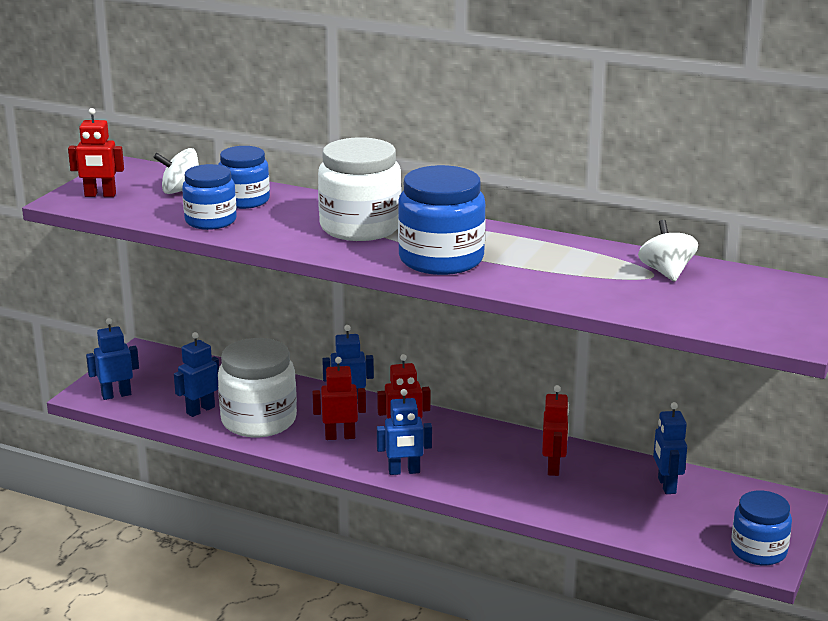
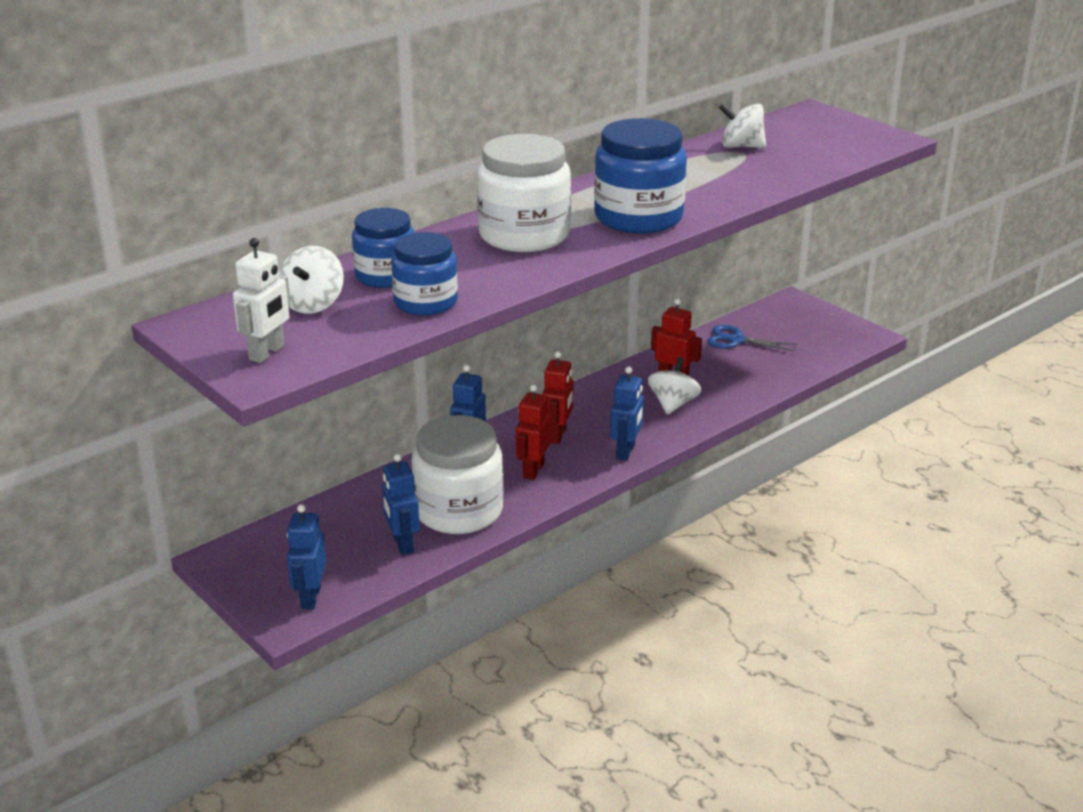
camera: 65 degrees left, 5 degrees up
(100, 195) = (267, 353): red robot -> white robot
(506, 477) = (673, 404): none -> white spinning top
(666, 485) = (736, 340): blue robot -> blue scissors
(758, 551) = (850, 333): blue jar -> none

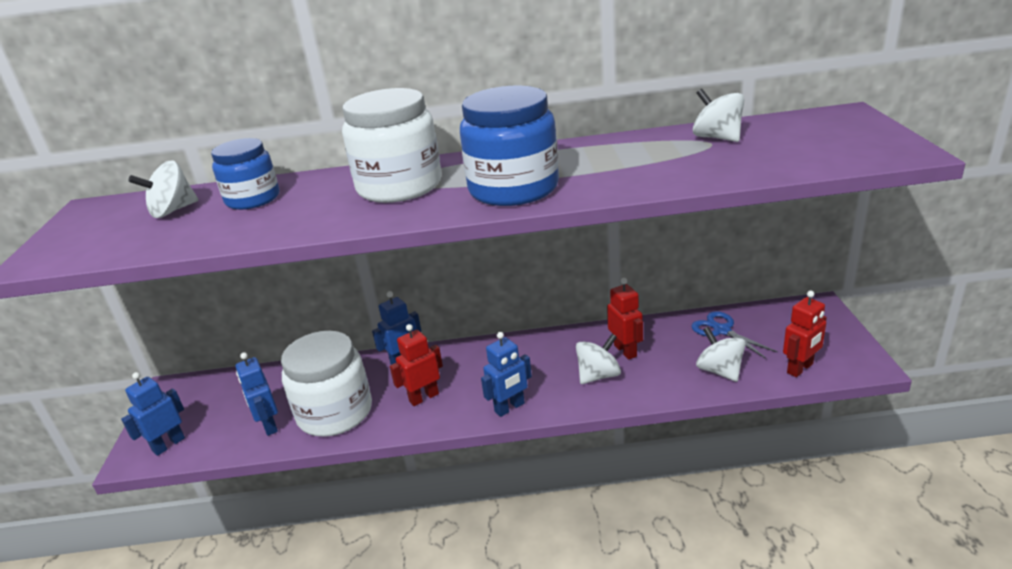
camera: 40 degrees right, 0 degrees up
(267, 353) = (77, 243): white robot -> none
(402, 544) = (269, 425): blue robot -> blue robot turned 45 degrees counterclockwise
(425, 302) = (232, 228): blue jar -> none
(557, 435) = (477, 372): red robot -> red robot (800, 368)
(767, 371) = (719, 371): none -> white spinning top

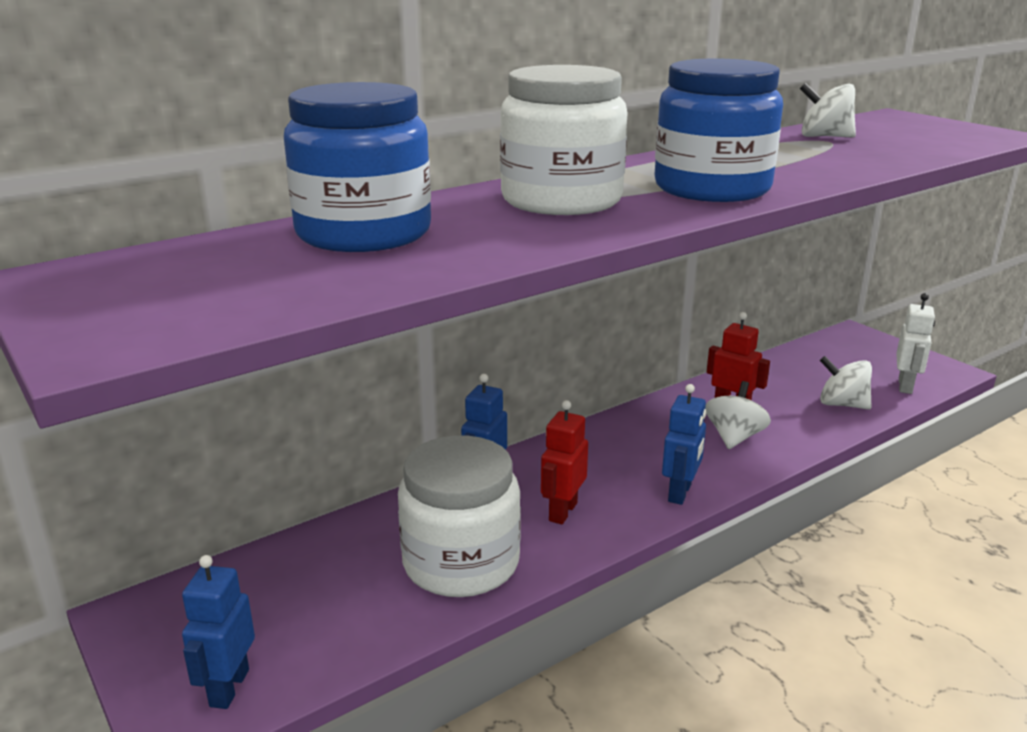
camera: 35 degrees left, 5 degrees down
(173, 211) = (245, 260): white spinning top -> none
(253, 199) = (363, 233): blue jar -> blue jar, size x1.56
(269, 425) = (377, 608): blue robot -> none
(722, 330) = (799, 370): blue scissors -> none
(800, 368) = (905, 386): red robot -> white robot

